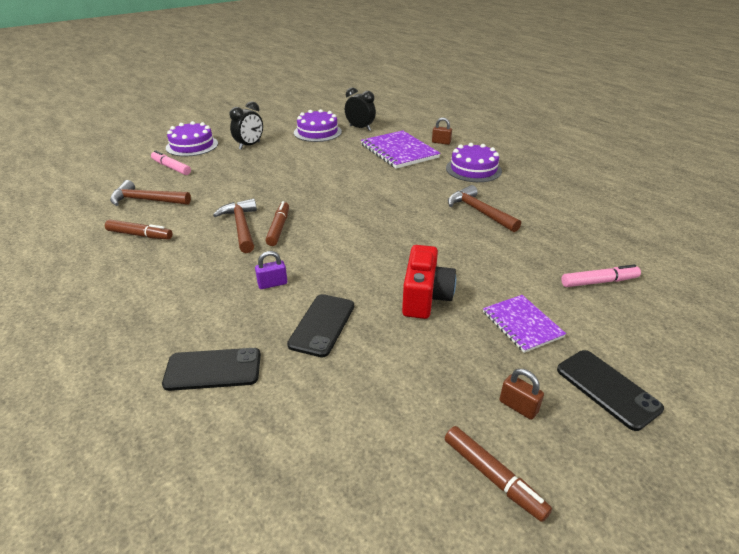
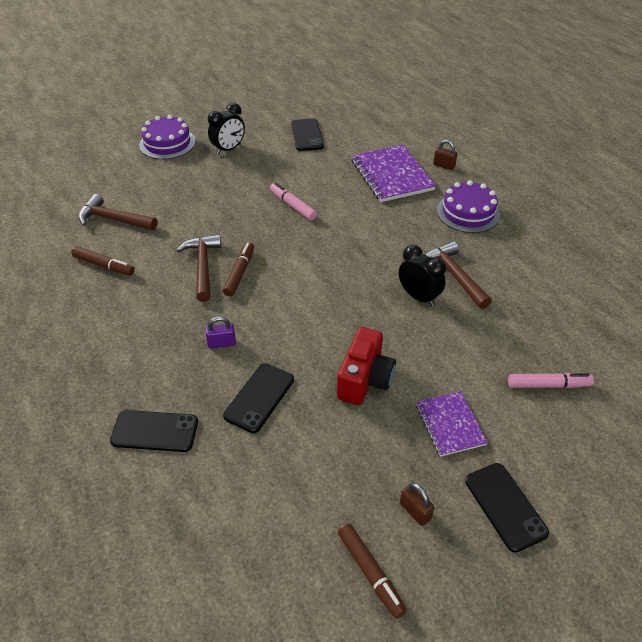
camera: 10 degrees right, 10 degrees up
(171, 167) = (142, 175): pink marker -> pink marker (292, 205)
(317, 132) = (307, 135): purple cake -> black phone
(360, 128) = (356, 133): black clock -> black clock (418, 297)

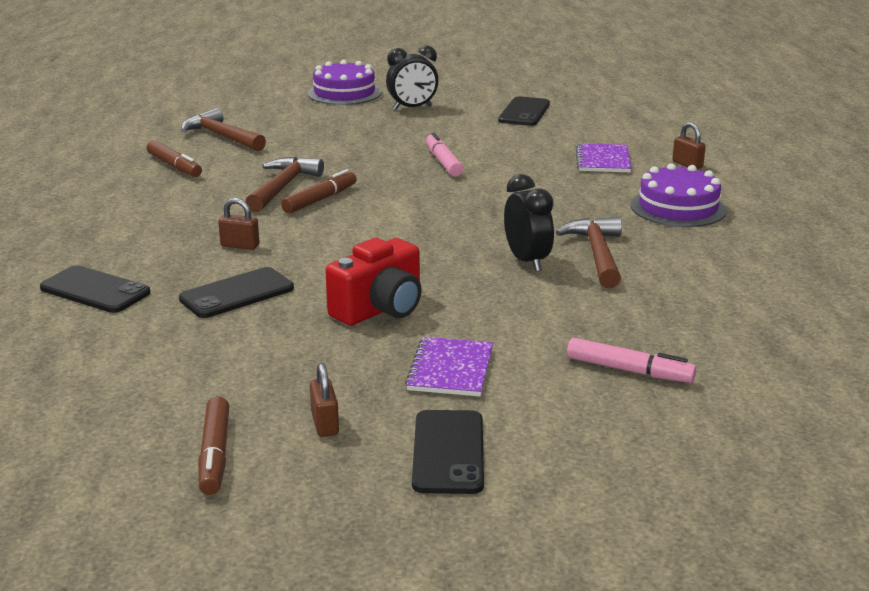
camera: 25 degrees right, 20 degrees down
(222, 343) = (240, 245): purple padlock -> brown padlock
(391, 175) = (603, 160): purple notebook -> purple notebook, size x0.59

